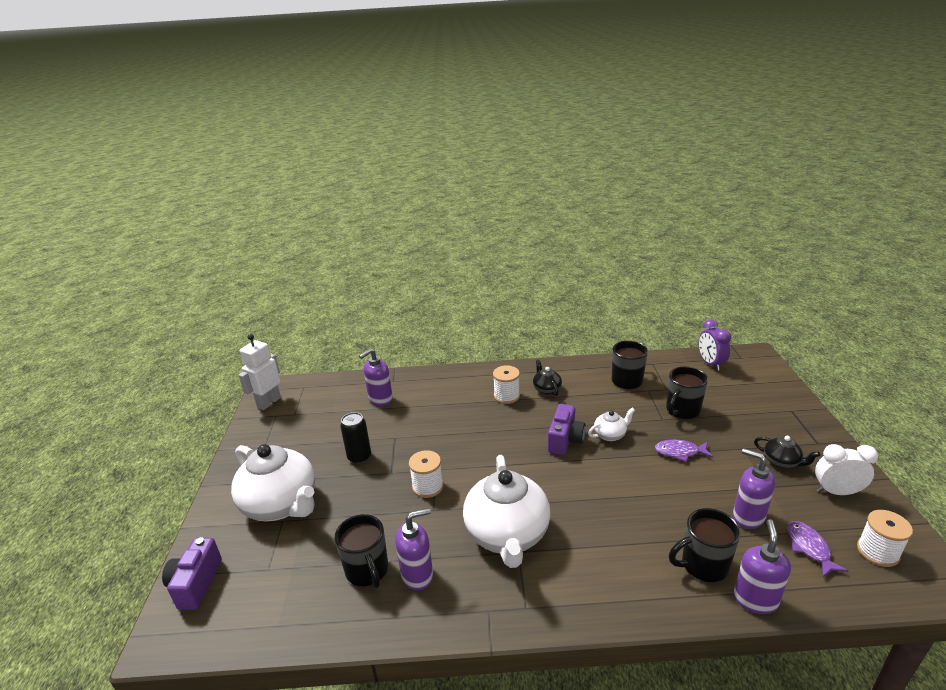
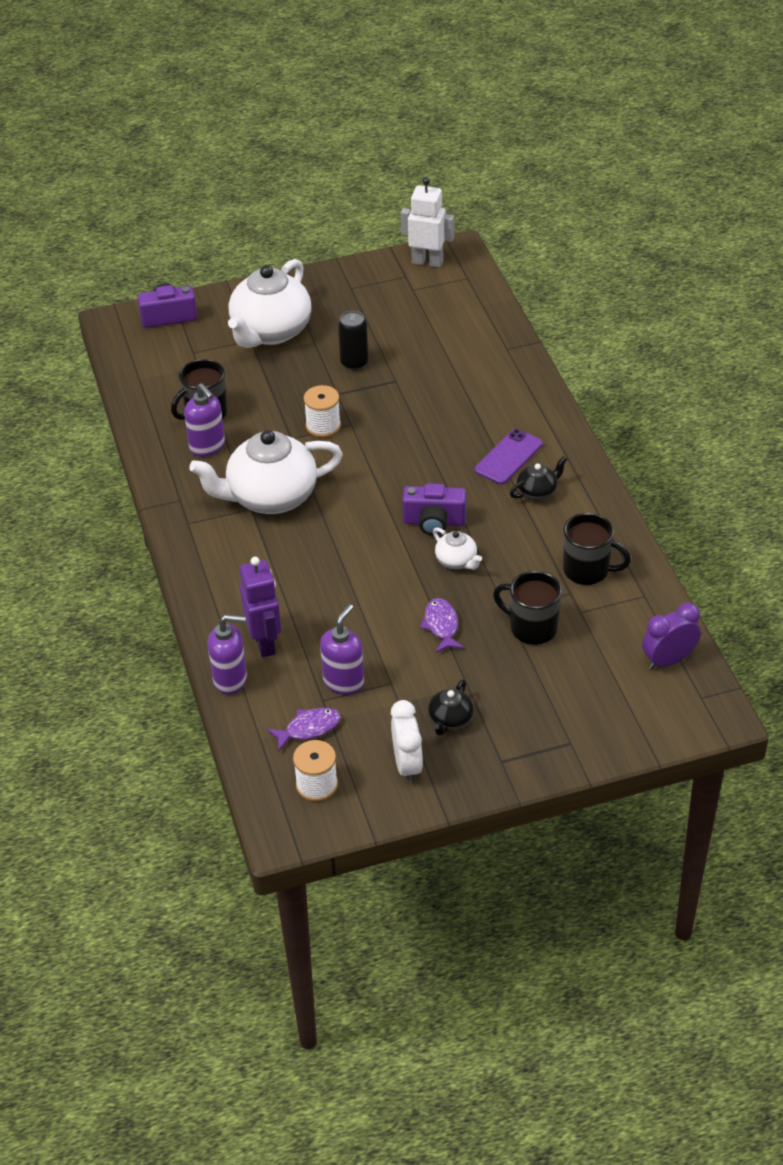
camera: 75 degrees right, 15 degrees up
(380, 399) = (463, 349): purple soap dispenser -> none
(506, 396) = (508, 457): white spool -> purple phone
(703, 565) = (265, 643): black mug -> purple robot

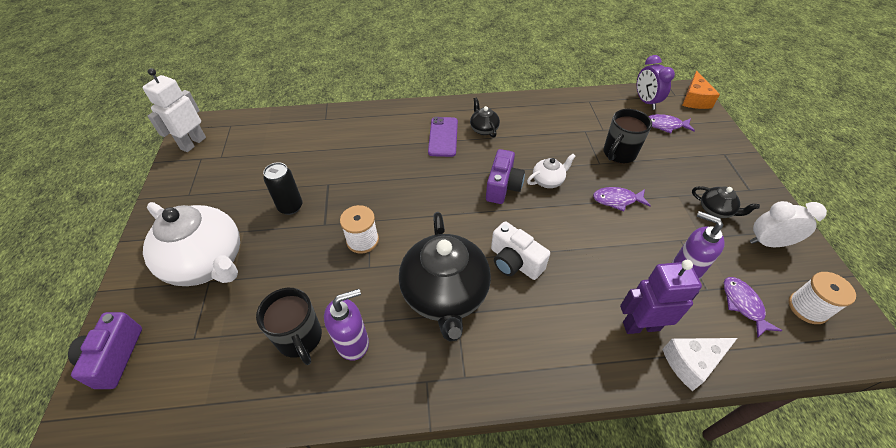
camera: 80 degrees left, 5 degrees up
(230, 680) = (692, 363): purple soap dispenser -> white cheese
(271, 497) = (445, 294): white teapot -> black teapot
(323, 543) = (514, 262): none -> white camera
(508, 457) = (443, 137): purple phone -> purple phone turned 45 degrees clockwise
(588, 570) = (564, 120): black mug -> none
(614, 680) = (665, 125): none -> purple fish
(698, 720) = (694, 99): none -> orange cheese

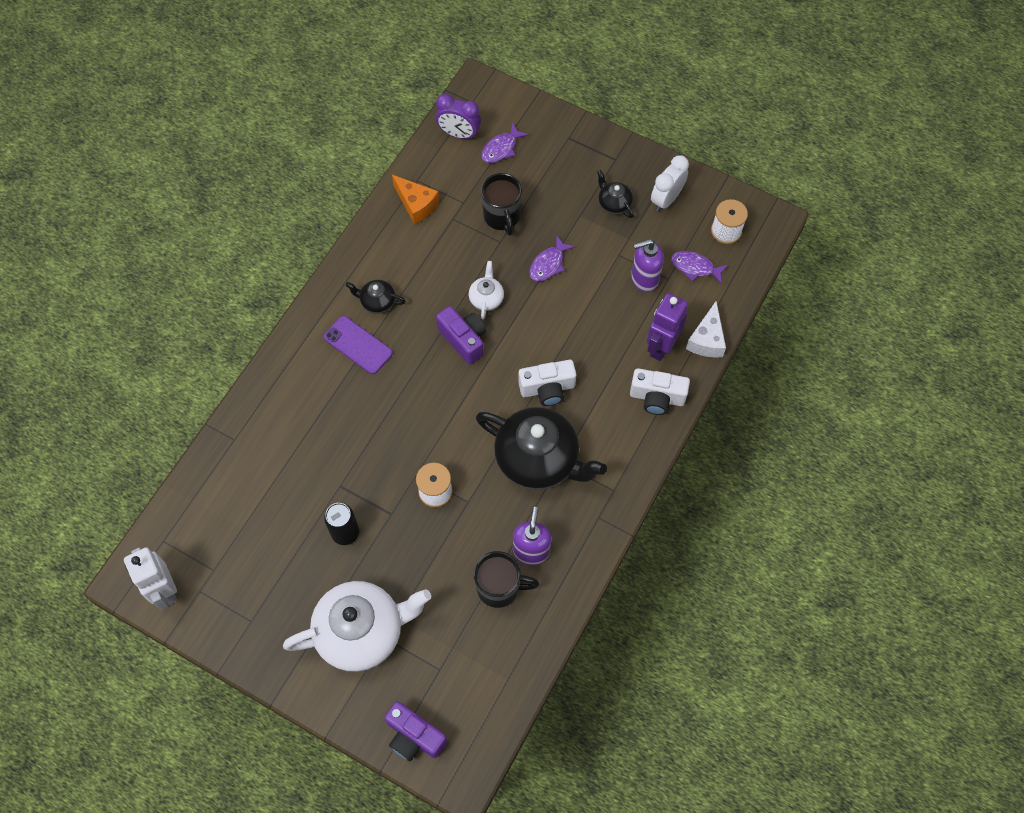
camera: 55 degrees left, 15 degrees up
(590, 355) = (657, 397): none -> white camera
(694, 99) = (491, 92): orange cheese -> orange cheese (416, 204)
(715, 210) = (614, 204): black teapot -> black teapot turned 105 degrees counterclockwise

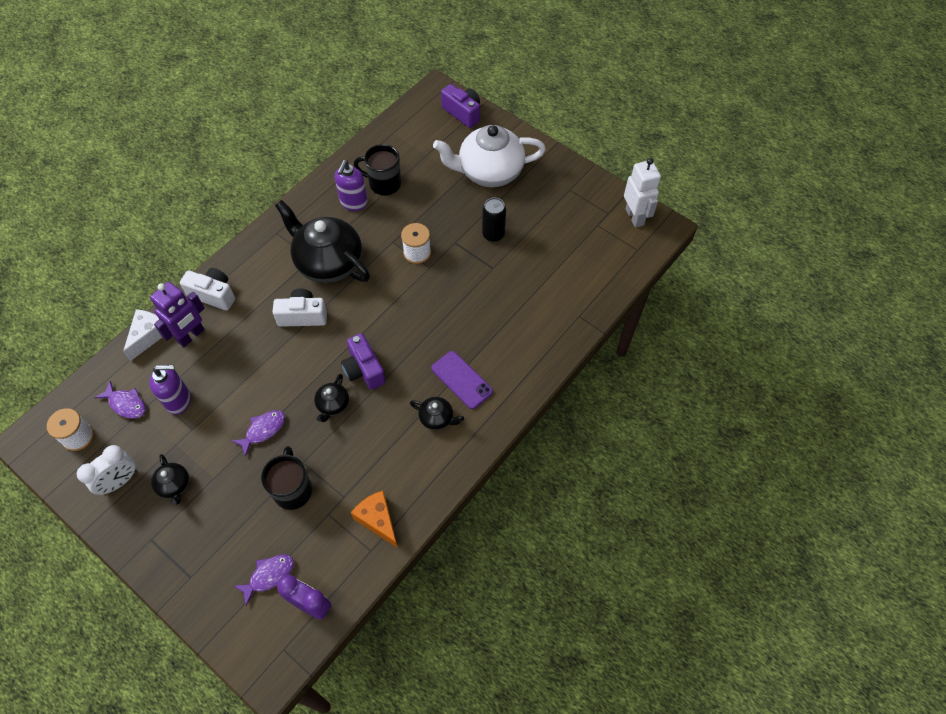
camera: 170 degrees left, 5 degrees down
(486, 299) = (333, 405): white teapot -> black teapot

